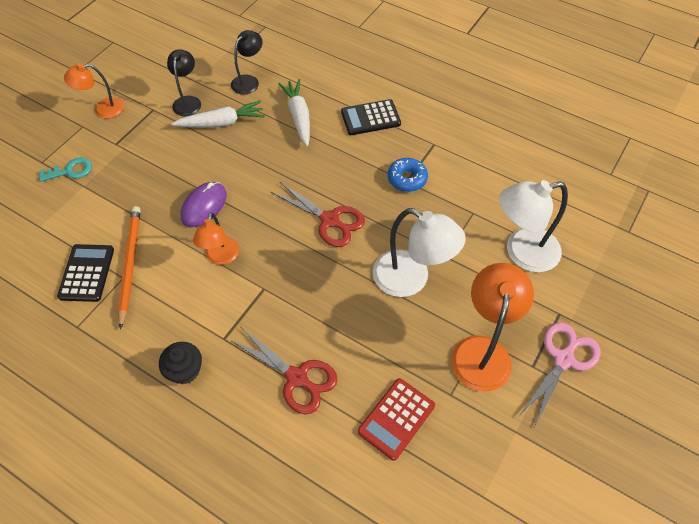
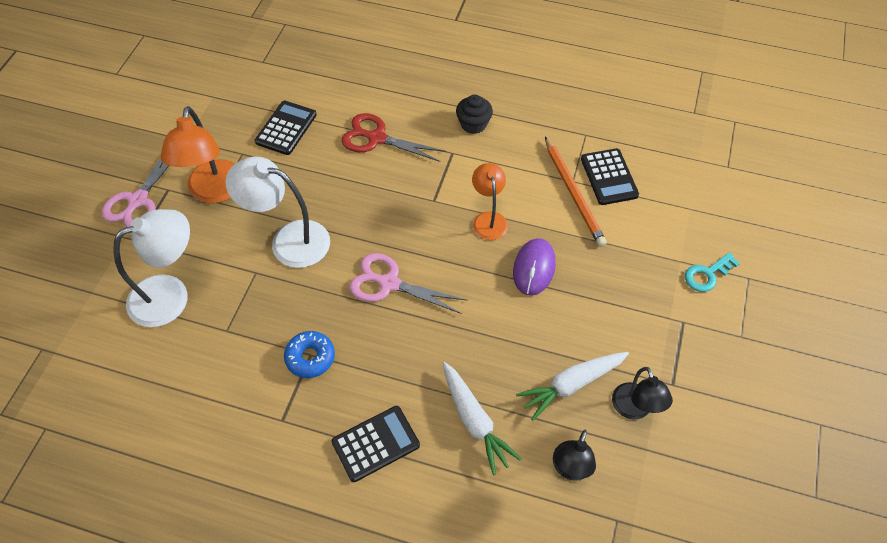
camera: 165 degrees right, 0 degrees up
(103, 109) = (735, 368): orange lamp -> none
(330, 220) = (389, 283): red scissors -> pink scissors
(396, 418) = (286, 128): red calculator -> black calculator

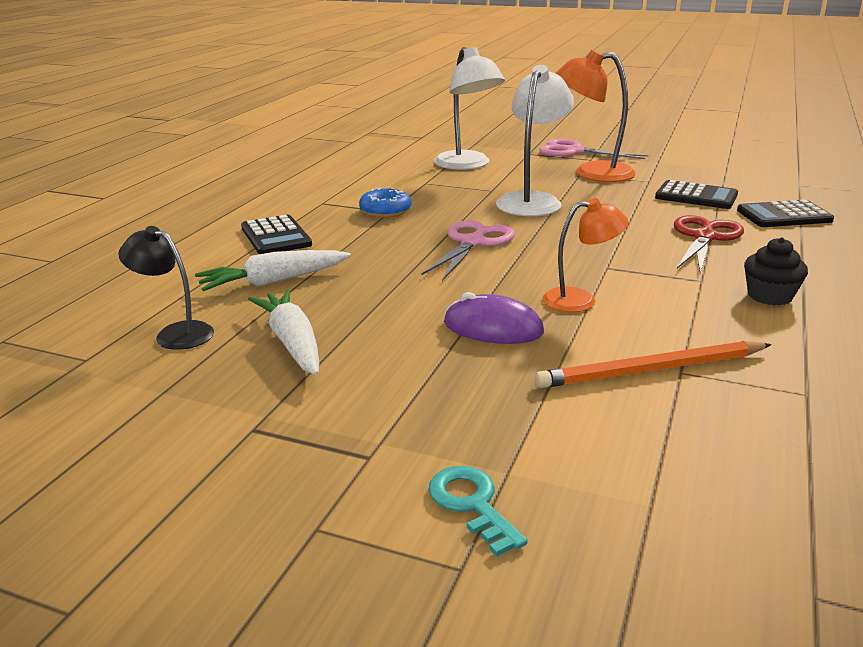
camera: 95 degrees right, 30 degrees down
(609, 177) = (704, 410): black calculator -> black calculator (784, 215)
(634, 409) = (229, 388): black lamp -> none

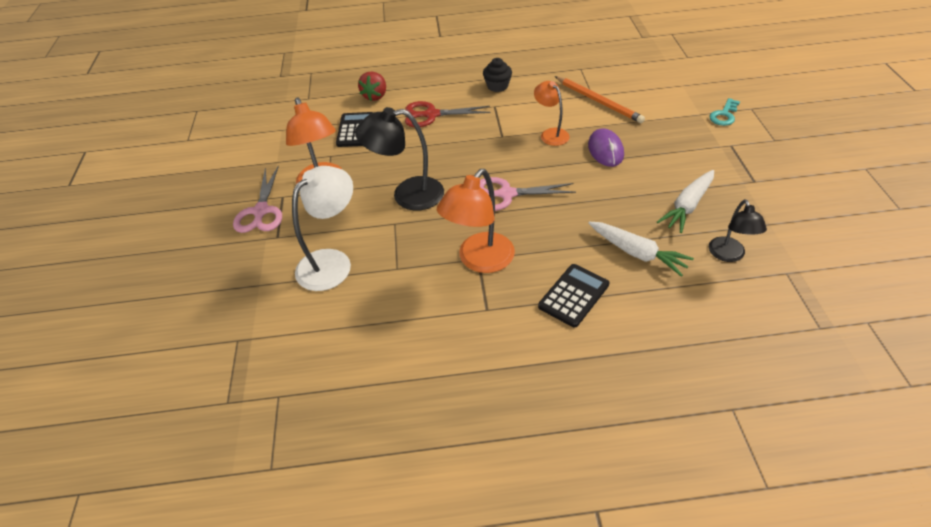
camera: 115 degrees left, 20 degrees up
(385, 211) = (479, 261): blue donut -> orange lamp
(532, 200) = (407, 195): white lamp -> black lamp
(784, 215) = (375, 96): black calculator -> red strawberry

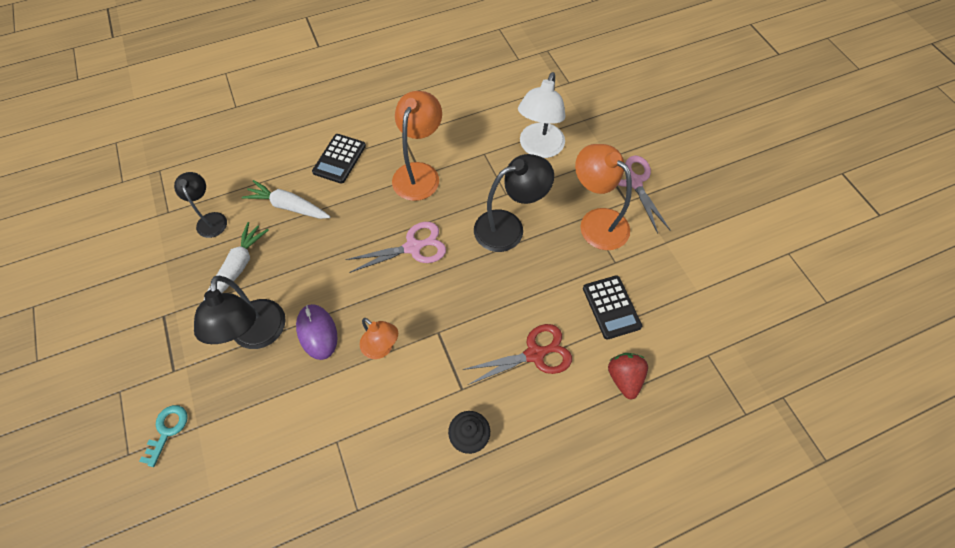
camera: 160 degrees right, 15 degrees up
(598, 101) = (327, 428): orange pencil -> none
(659, 155) = (258, 335): none -> black lamp

